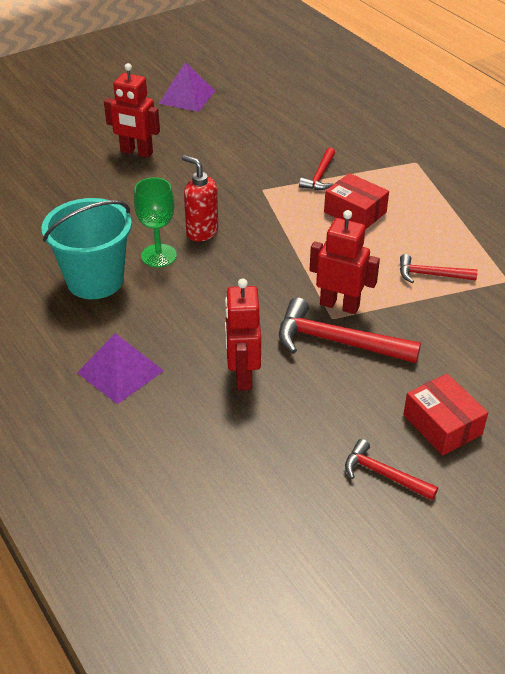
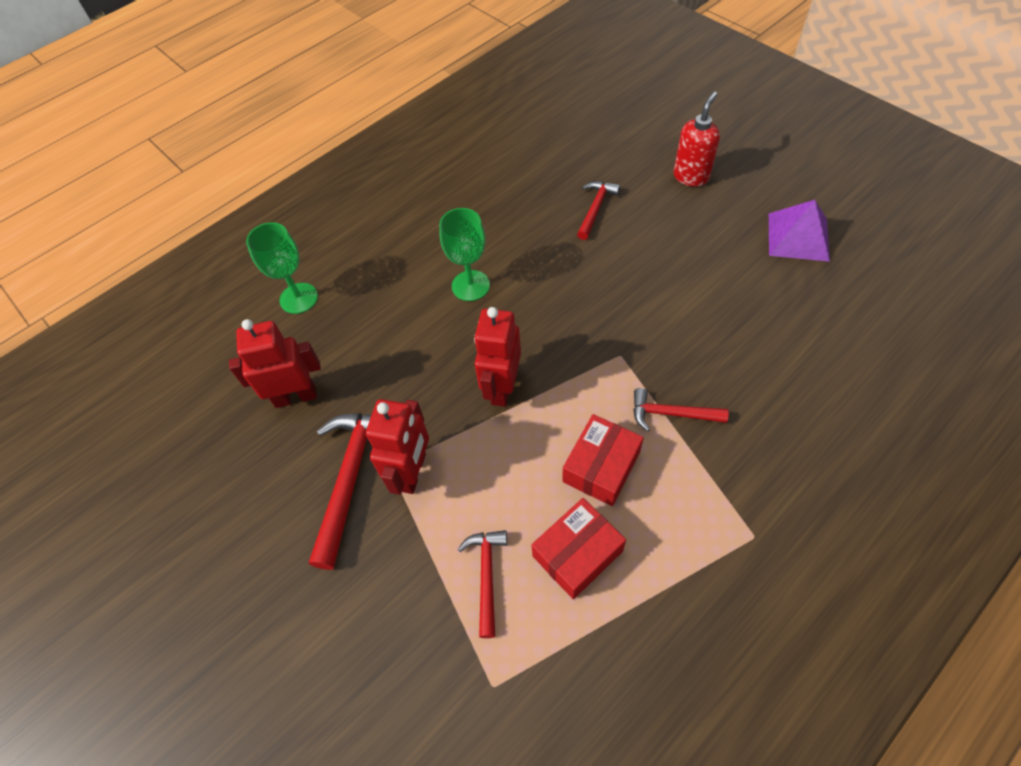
camera: 85 degrees right, 15 degrees up
(95, 280) = (423, 246): turquoise bucket -> none
(120, 371) = (298, 298): purple pyramid -> green goblet
(136, 152) = (654, 220): red robot -> red robot (502, 387)
(202, 232) = (519, 313): red soap dispenser -> red soap dispenser (691, 176)
(384, 475) = (157, 548): red hammer -> red hammer (595, 209)
(442, 424) = (223, 605): red box -> red box (577, 553)

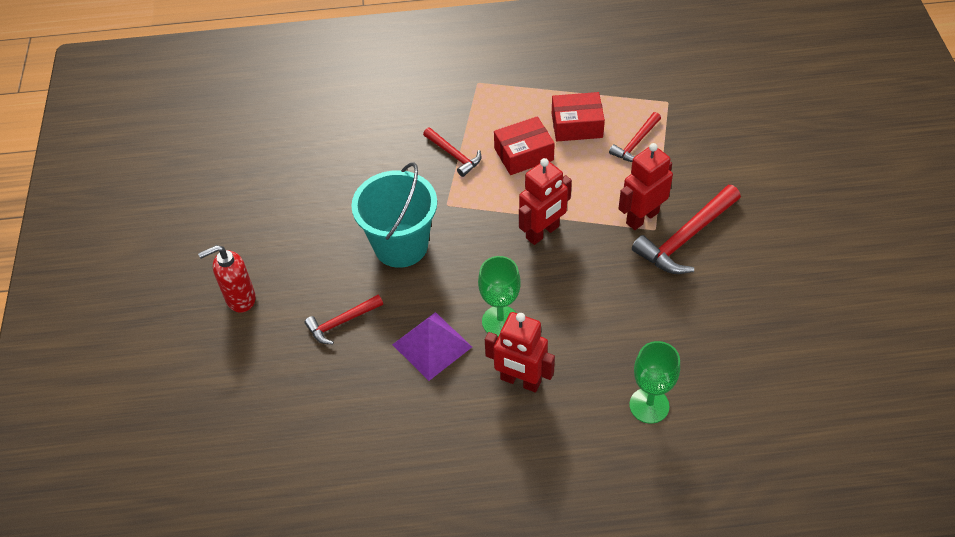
camera: 145 degrees left, 5 degrees down
(296, 396) = (696, 317): red robot -> red robot (520, 381)
(618, 291) = (401, 245): none -> turquoise bucket
(798, 237) = (240, 203): purple pyramid -> purple pyramid (432, 345)

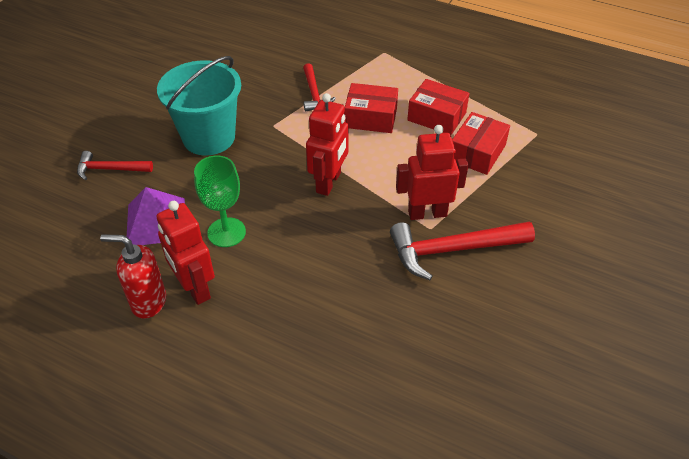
camera: 30 degrees right, 5 degrees down
(240, 299) = (62, 117): red soap dispenser -> red soap dispenser (148, 302)
(542, 232) = (329, 182): red robot -> red robot turned 60 degrees counterclockwise
(636, 143) = (477, 153): red hammer -> red box
(649, 405) = (283, 375): green goblet -> none

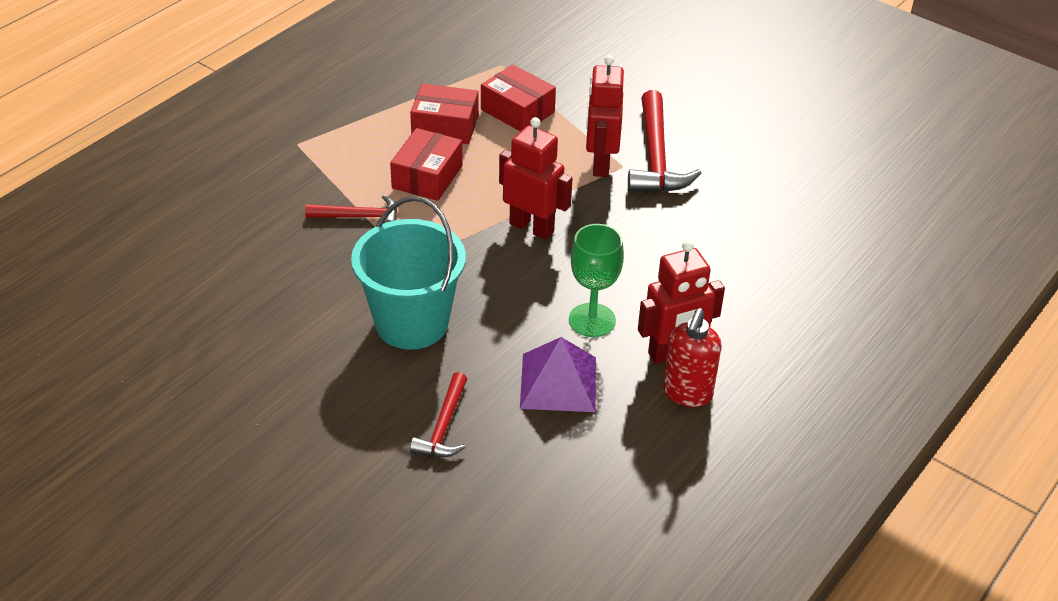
camera: 80 degrees left, 5 degrees down
(436, 116) = (445, 126): red box -> red box turned 60 degrees clockwise

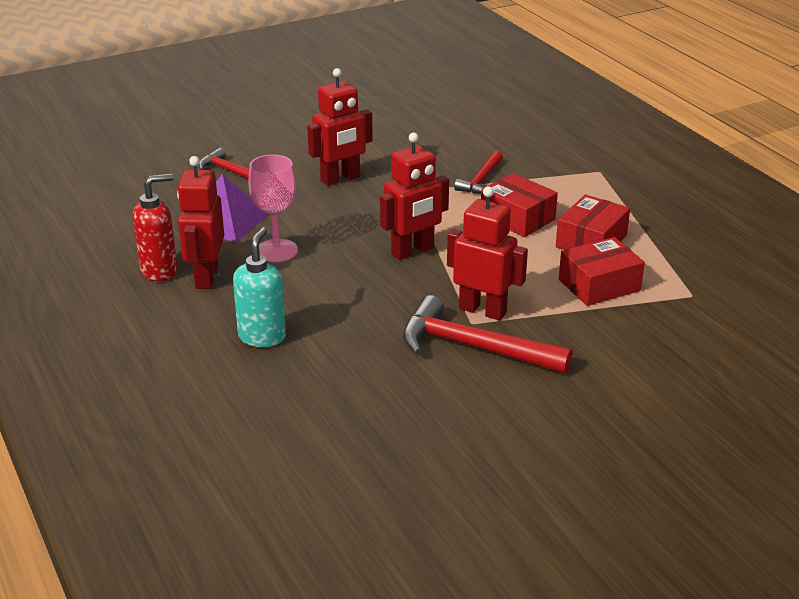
camera: 115 degrees right, 10 degrees down
(412, 323) = (340, 179): turquoise bucket -> red robot
(592, 320) = (276, 251): green goblet -> pink goblet
(687, 393) = (159, 271): red soap dispenser -> red soap dispenser turned 105 degrees clockwise
(734, 278) = (262, 337): none -> turquoise soap dispenser

